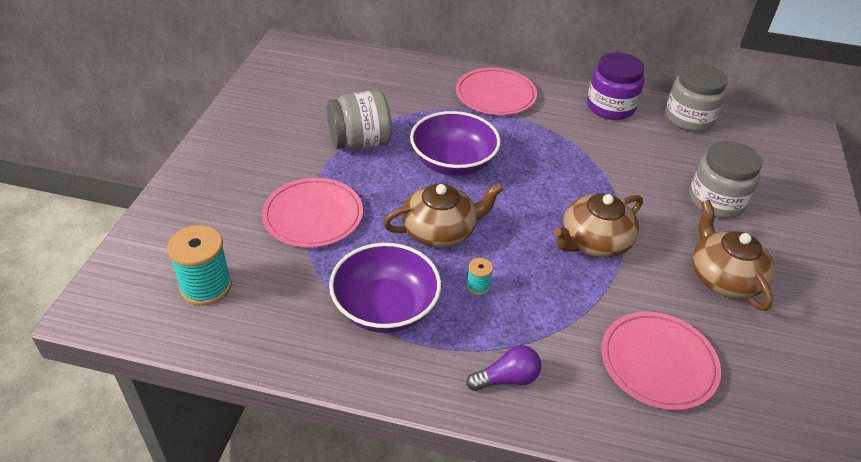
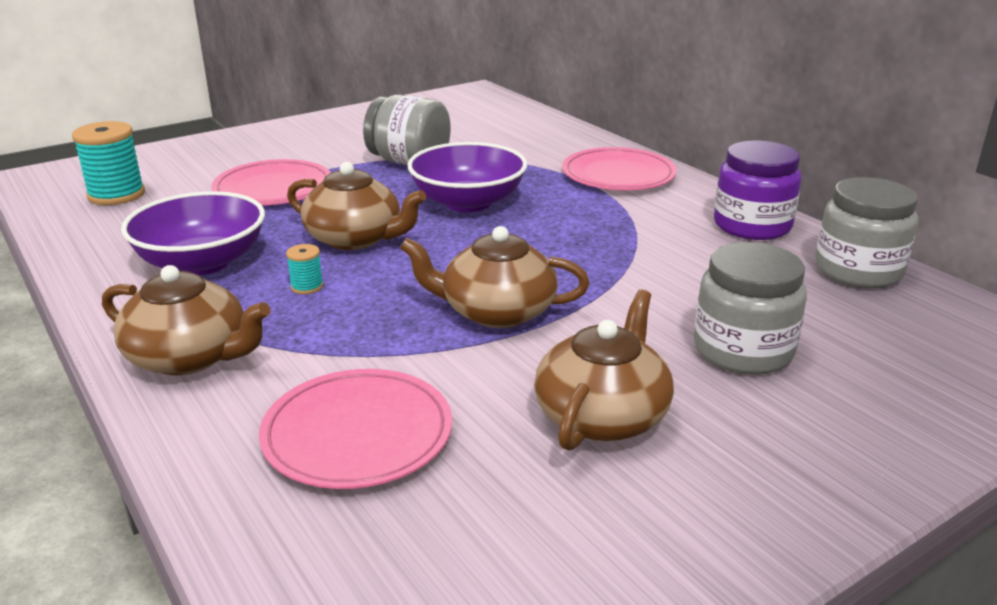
camera: 45 degrees right, 15 degrees down
(507, 379) = (190, 357): purple light bulb -> brown teapot

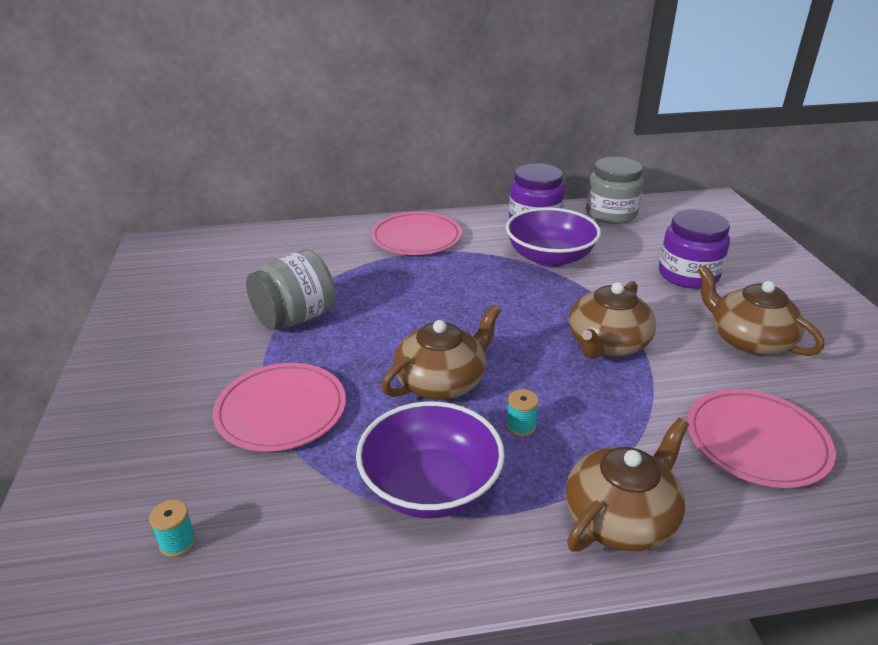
camera: 65 degrees left, 5 degrees up
(116, 195) = (178, 542): turquoise spool -> turquoise spool, size x0.48
(468, 202) = (412, 310): purple bowl -> purple bowl (550, 257)
(743, 350) = (688, 275): grey jar -> purple jar

